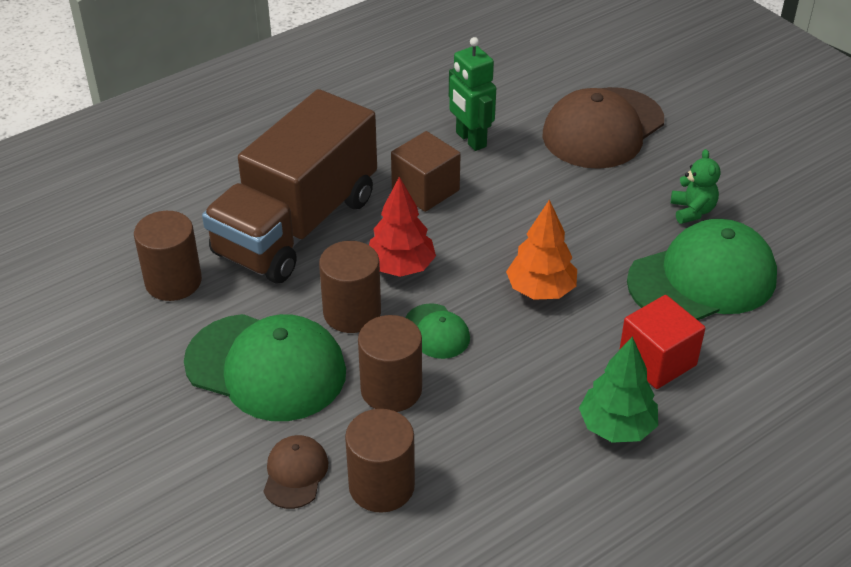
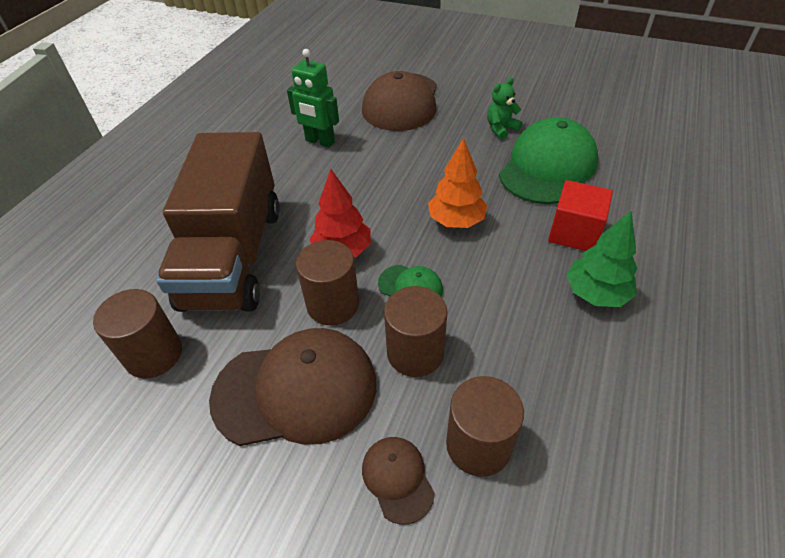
camera: 30 degrees left, 5 degrees up
(266, 367) = (296, 390): green cap -> brown cap
(425, 190) = (315, 187): brown cube -> none
(692, 211) = (501, 129): green teddy bear -> green teddy bear turned 90 degrees counterclockwise

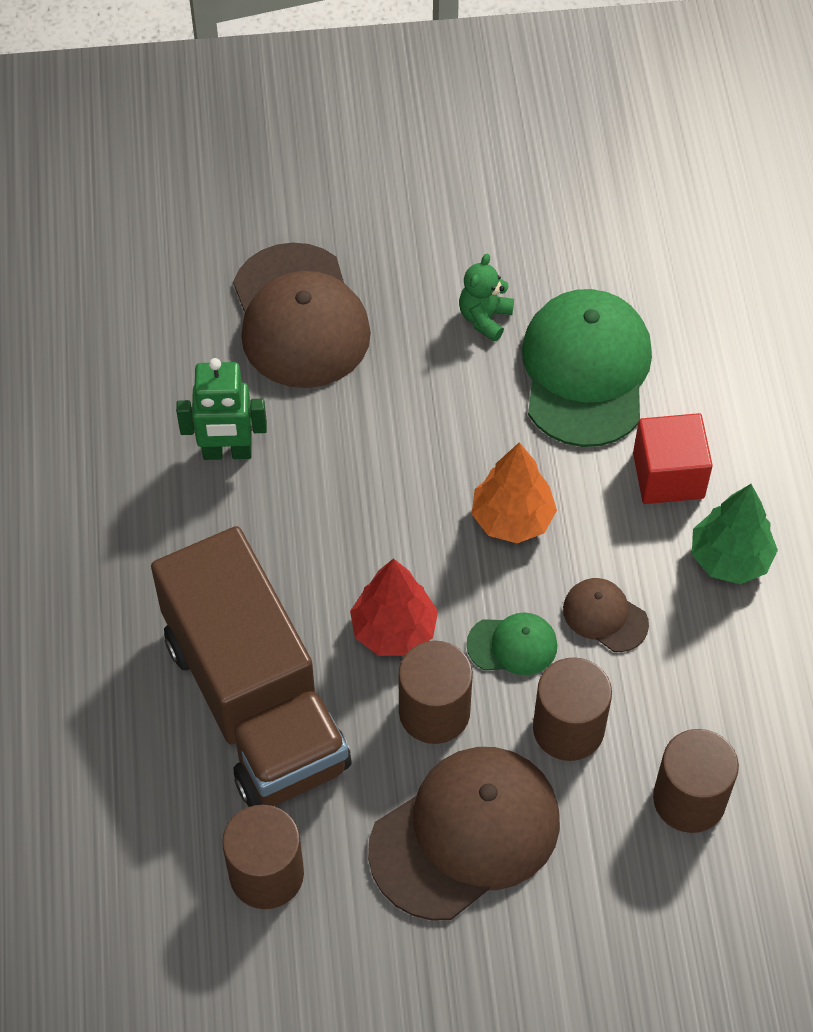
camera: 30 degrees left, 10 degrees up
(397, 479) = (630, 871): brown cap -> brown cap (605, 616)

